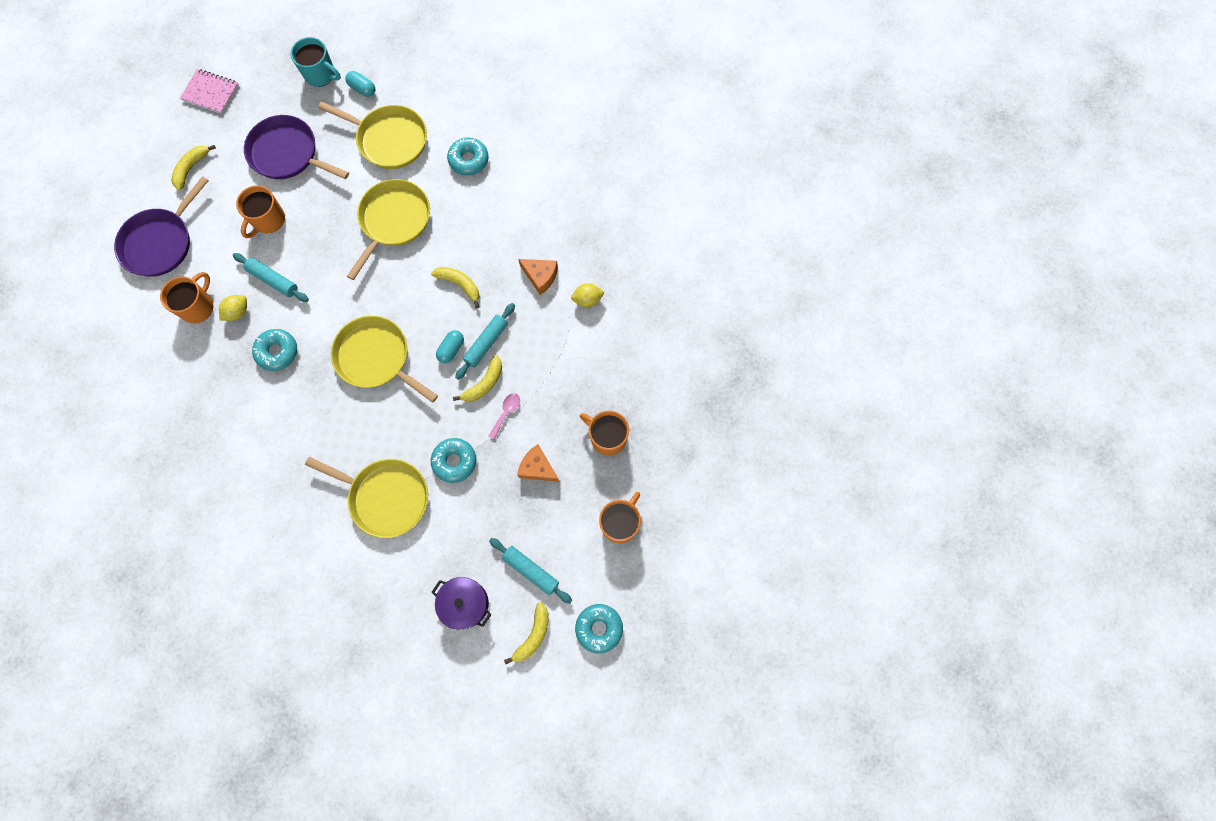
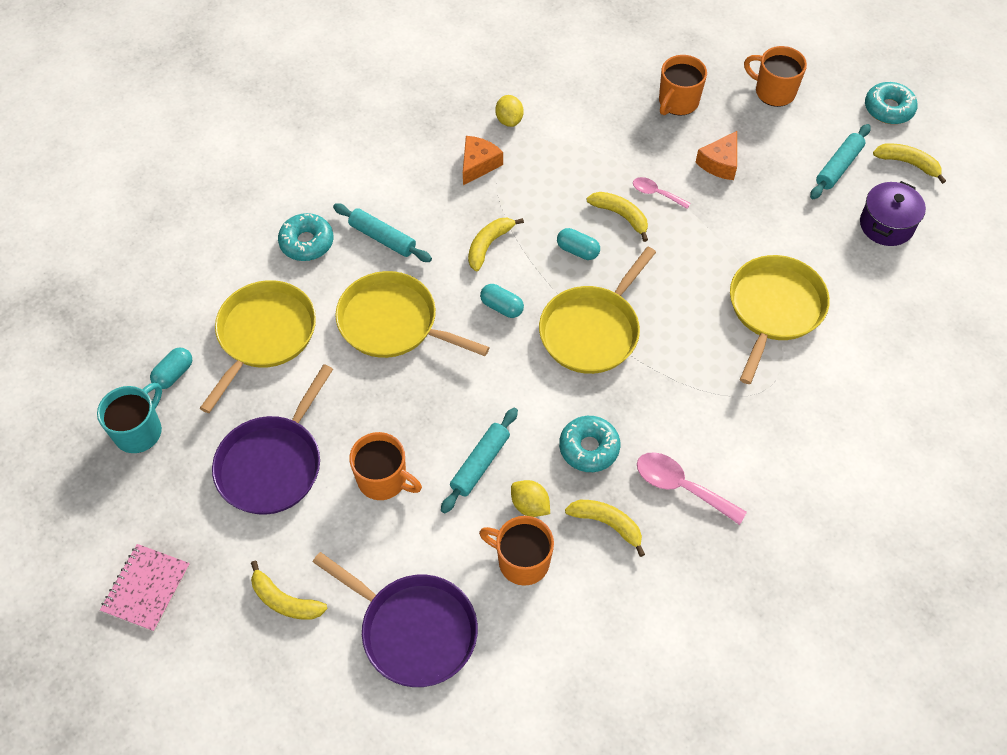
camera: 90 degrees left, 15 degrees down
(217, 362) = (607, 524): none -> yellow banana
(239, 413) = (681, 486): none -> pink spoon
(402, 294) = (502, 307): none -> turquoise capsule
(454, 461) = (721, 241): turquoise donut -> none
(486, 343) = (568, 215): turquoise rolling pin -> turquoise rolling pin (382, 238)

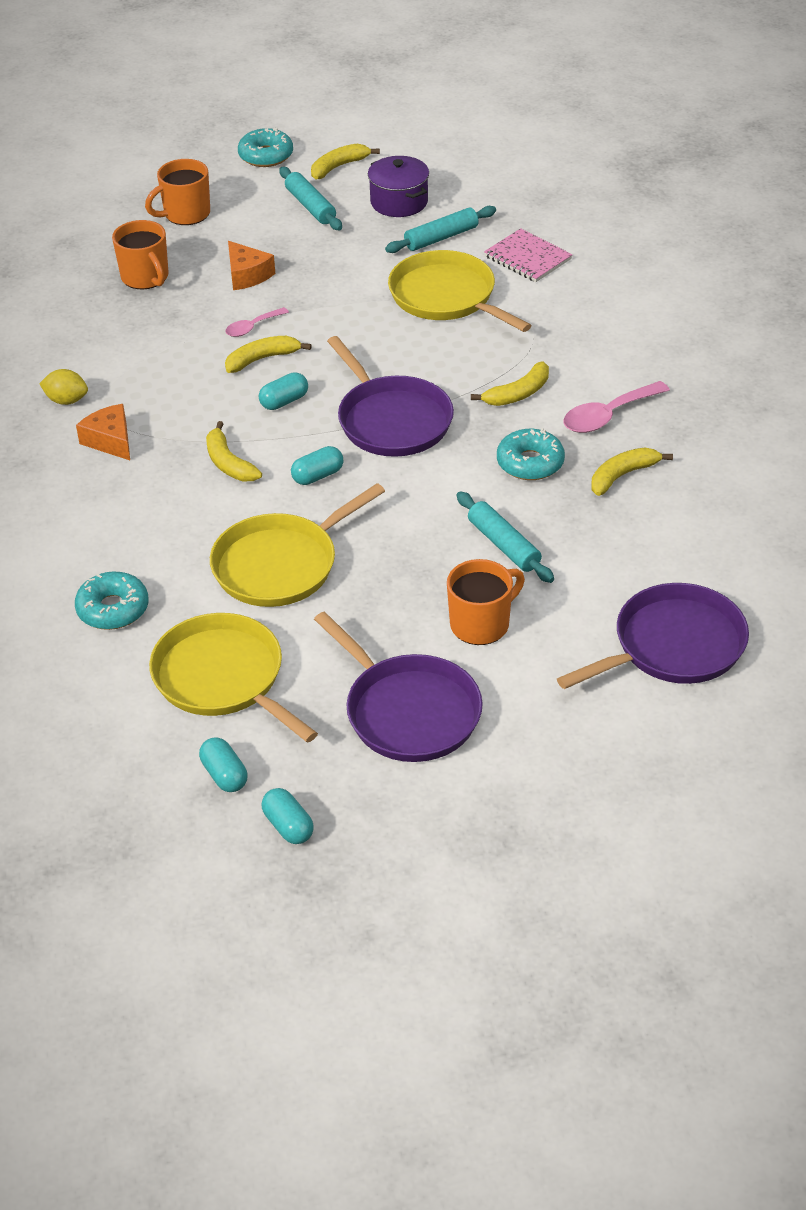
camera: 65 degrees left, 15 degrees down
(139, 431) = (288, 826): turquoise mug -> turquoise capsule
(146, 588) = (513, 863): pink notebook -> pink notebook (527, 258)
(285, 601) = (589, 741): yellow banana -> yellow banana (518, 394)
(382, 238) = (155, 543): turquoise rolling pin -> turquoise rolling pin (441, 237)
(522, 561) = (633, 546): orange mug -> none
(530, 505) = (573, 522): yellow lemon -> none
(592, 331) = (392, 420): yellow pan -> purple pan

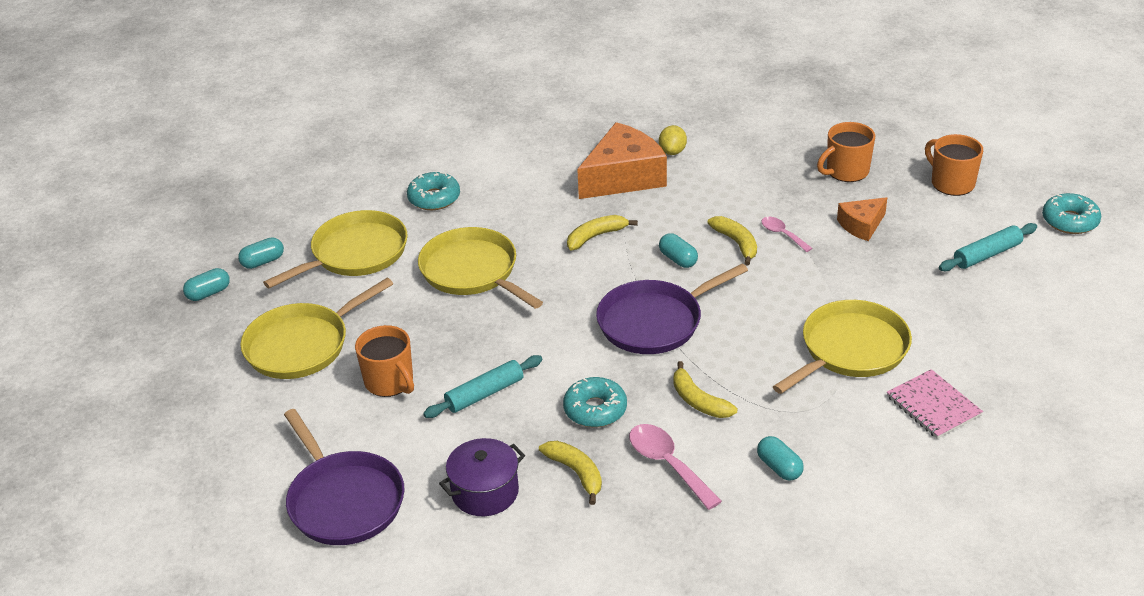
camera: 90 degrees right, 5 degrees down
(110, 441) = (623, 177): orange cheese -> orange cheese, size x1.87
(318, 476) = (579, 284): turquoise capsule -> turquoise capsule (779, 467)
(338, 167) = (1066, 268): yellow banana -> none
(399, 202) = (1013, 312): purple pot -> purple pot (485, 492)
(408, 712) = (302, 345): purple pan -> yellow pan
(441, 237) = (955, 343): turquoise rolling pin -> none
(527, 258) = (933, 406): pink notebook -> pink notebook turned 75 degrees counterclockwise

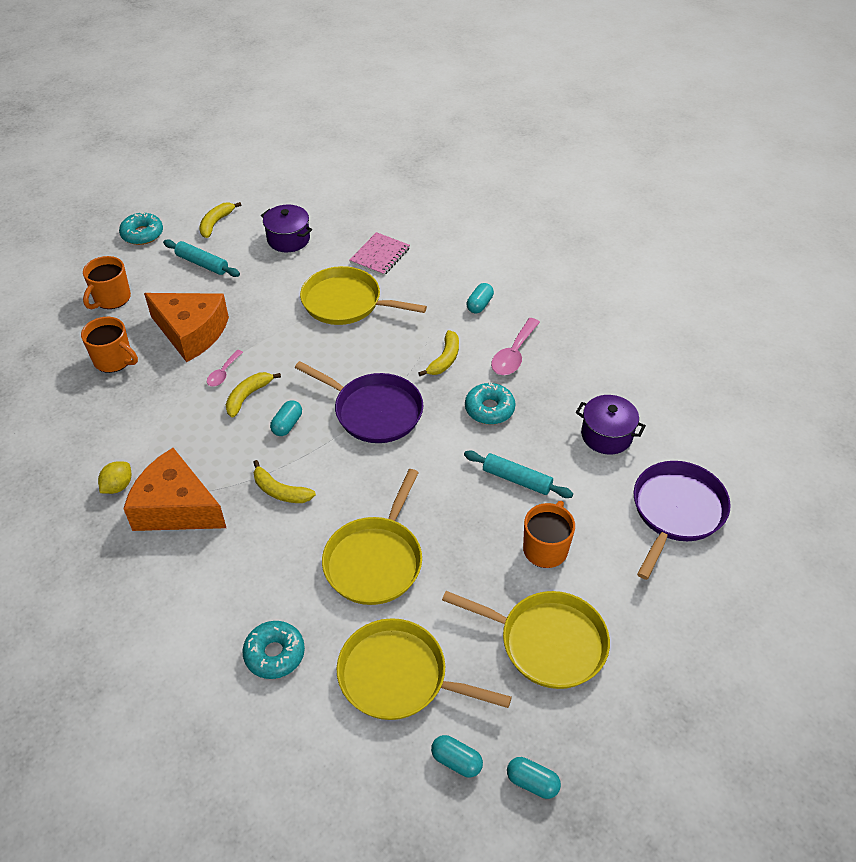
camera: 120 degrees left, 10 degrees up
(576, 473) = (554, 396): yellow banana -> yellow banana (216, 223)
(672, 151) = (118, 486): yellow lemon -> yellow lemon turned 45 degrees counterclockwise
(862, 225) = (191, 332): orange cheese -> orange cheese, size x1.87
(1008, 333) = (288, 239): none -> purple pot

